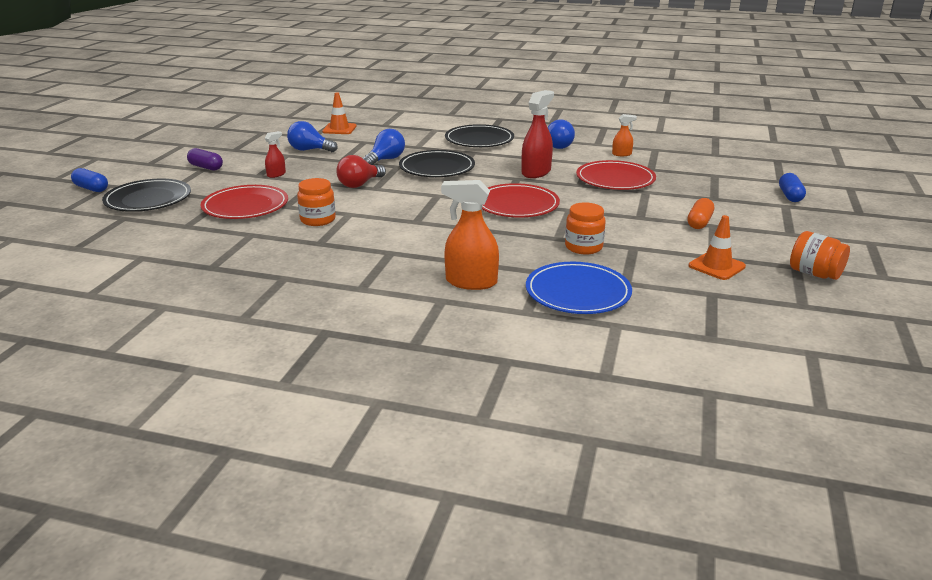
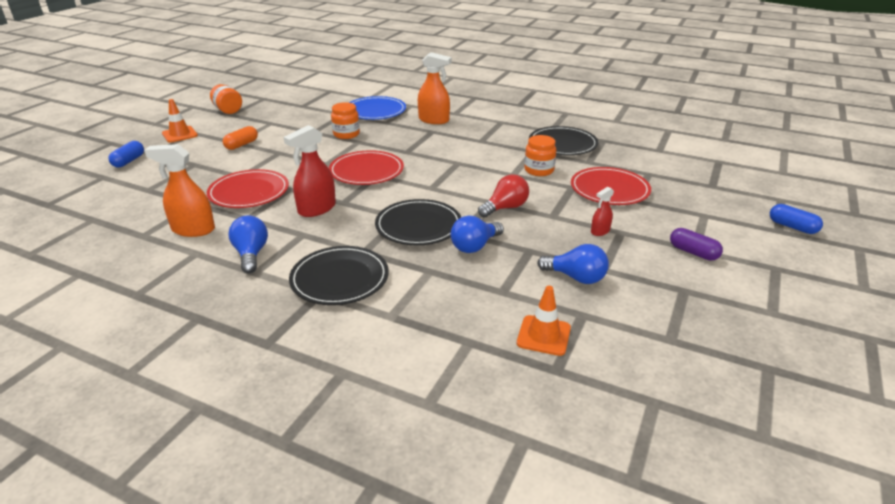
camera: 170 degrees left, 5 degrees up
(148, 199) = (712, 206): black plate -> black plate (562, 144)
(622, 154) = (193, 229): orange spray bottle -> orange spray bottle, size x1.88
(716, 266) = (277, 118): orange traffic cone -> orange traffic cone (180, 134)

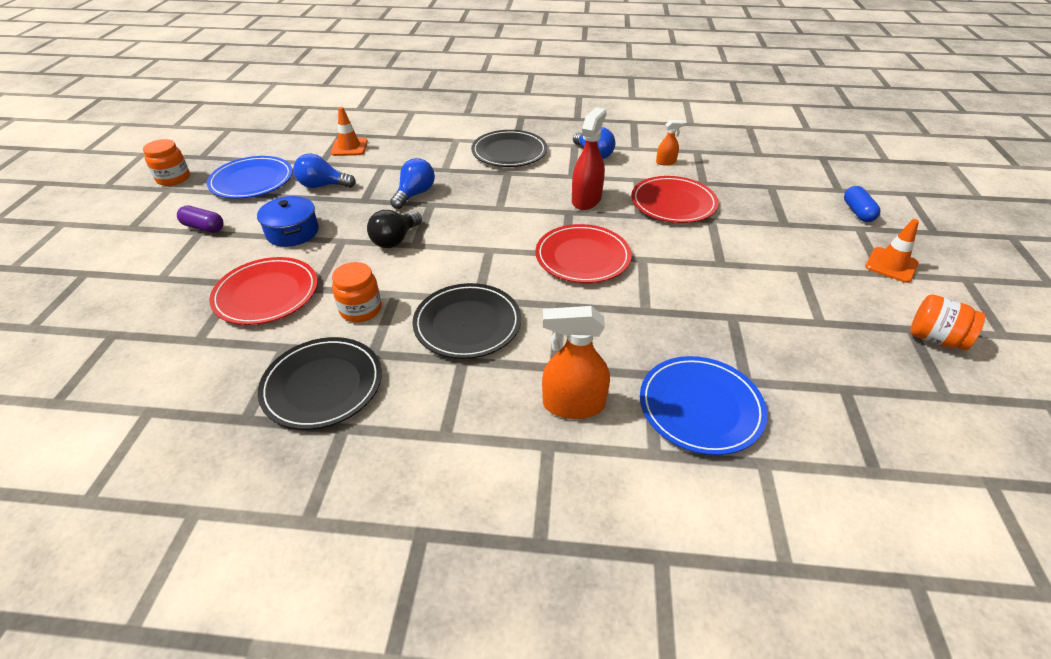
camera: 160 degrees right, 10 degrees up
(193, 229) = (666, 162): orange spray bottle -> orange spray bottle, size x0.53
(241, 145) = (785, 265): orange capsule -> none
(346, 134) = (679, 323): orange jar -> orange jar (173, 178)
(418, 226) = (476, 202): black plate -> black plate (467, 324)
(505, 208) = (395, 240): red light bulb -> black light bulb
(600, 231) = (292, 232): red spray bottle -> blue pot
(667, 303) = (252, 181): none -> blue plate
(792, 227) = (62, 281): blue capsule -> none

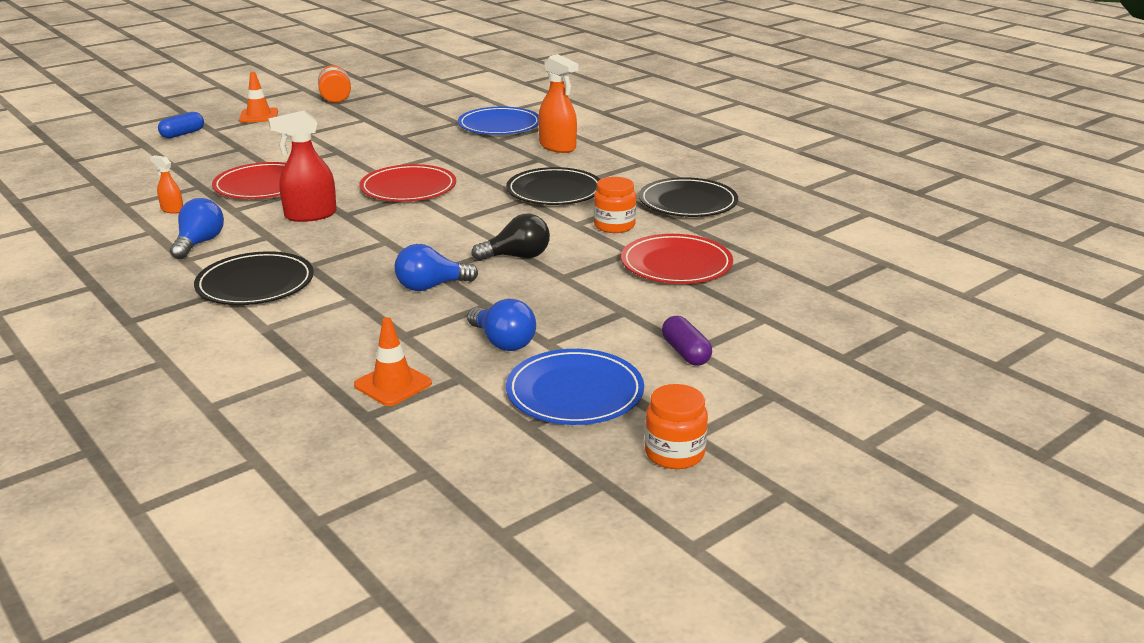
camera: 135 degrees left, 15 degrees down
(292, 232) = (598, 305): blue pot -> none

